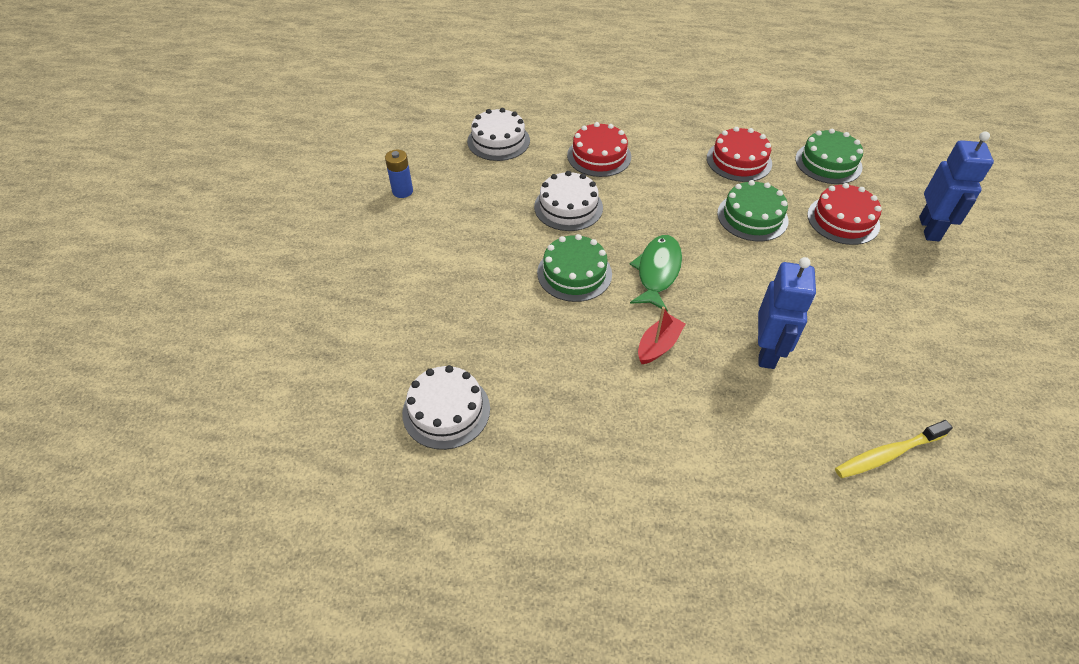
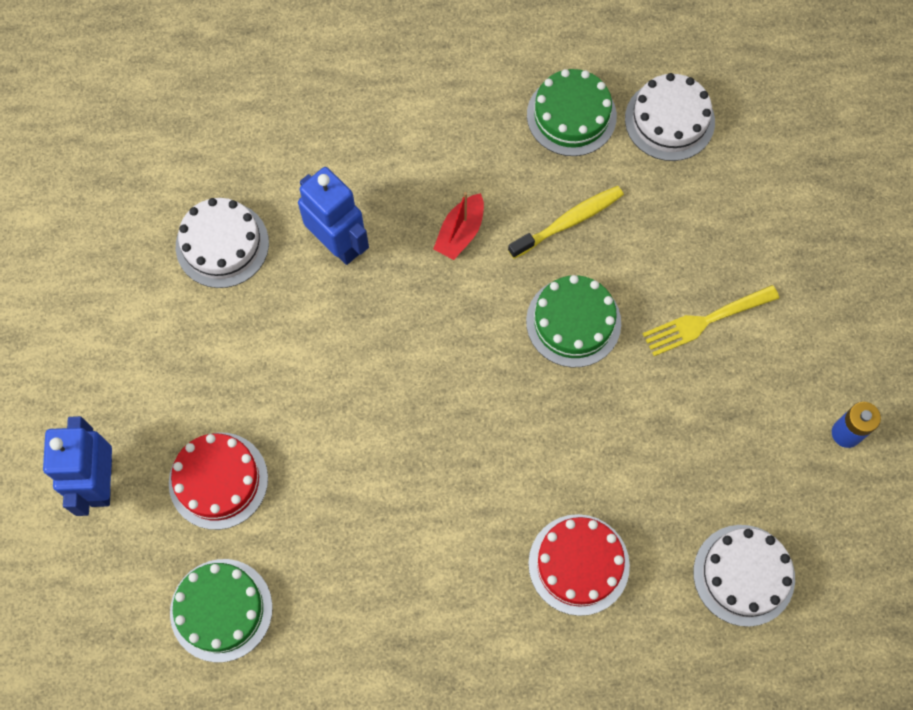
camera: 170 degrees right, 20 degrees up
(473, 261) = (705, 321): none -> yellow fork
(568, 207) = (604, 441): white cake -> white cake (222, 244)
(657, 272) = (469, 342): green fish -> none
(739, 161) = (360, 591): red cake -> none
(752, 217) = (345, 465): green cake -> green cake (571, 115)
(767, 352) = (338, 244): blue robot -> blue robot turned 135 degrees clockwise
(887, 454) = (227, 144): yellow toothbrush -> yellow toothbrush (568, 222)

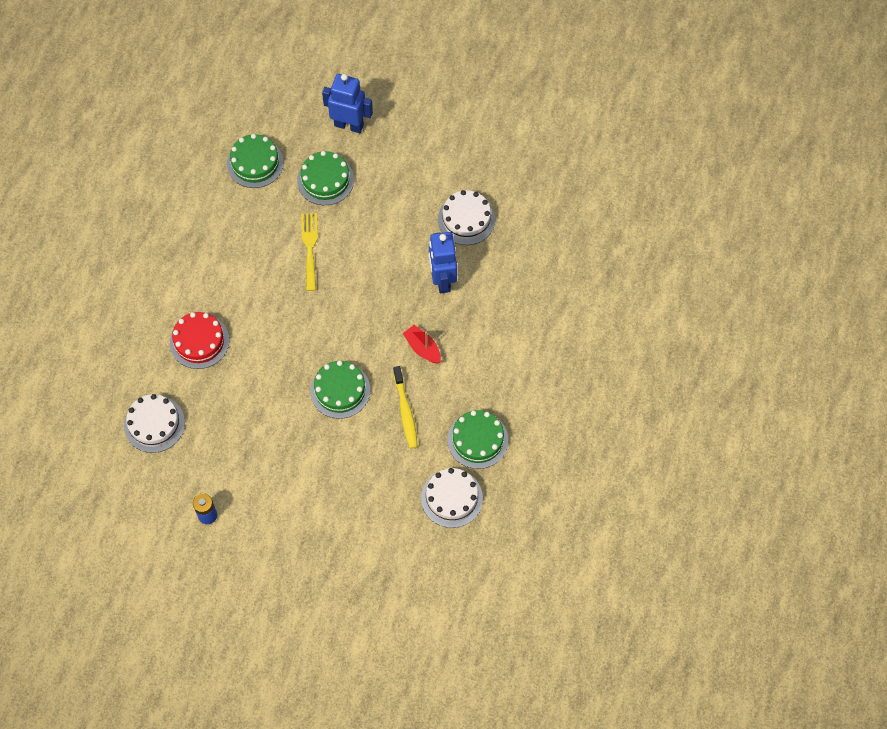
camera: 110 degrees right, 5 degrees down
(218, 480) = (325, 180): red cake -> green cake
(338, 244) = (442, 280): blue robot -> blue robot turned 105 degrees clockwise
(705, 321) = (309, 464): yellow fork -> yellow fork (310, 248)

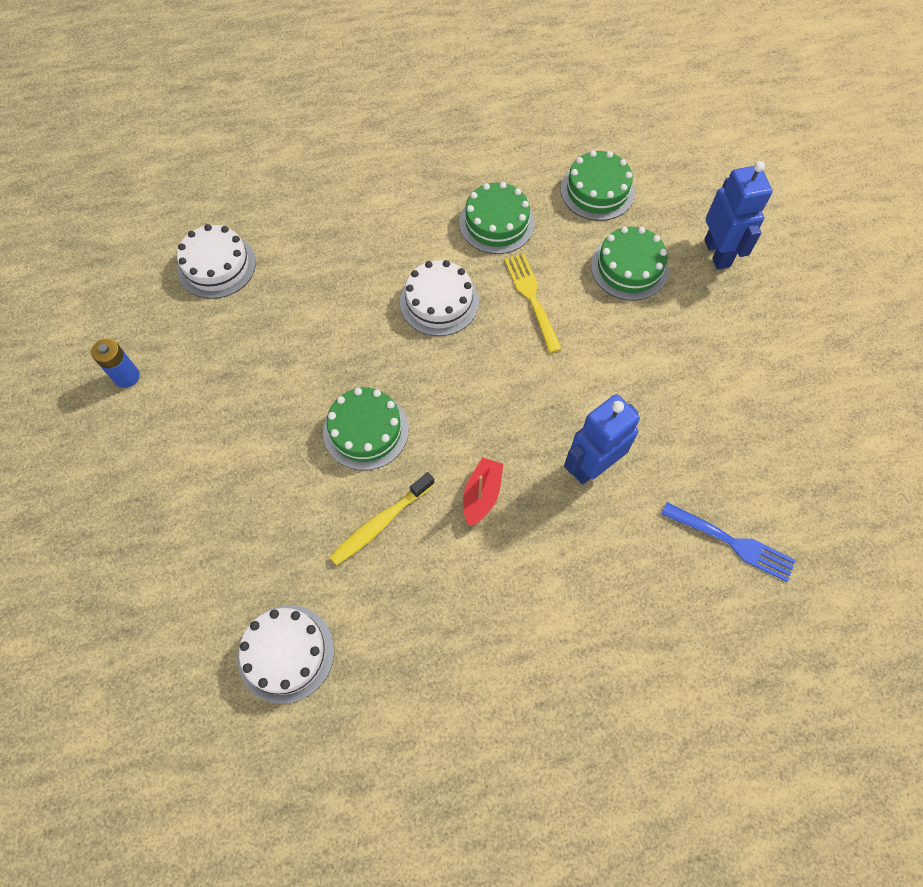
camera: 60 degrees right, 0 degrees up
(199, 341) = (343, 254): red cake -> none
(310, 248) = (532, 298): yellow fork -> yellow fork turned 75 degrees counterclockwise
(466, 219) = (696, 448): white cake -> white cake (439, 302)
(477, 440) = (390, 640): green cake -> green cake (496, 223)
(530, 237) = (732, 542): none -> blue fork

